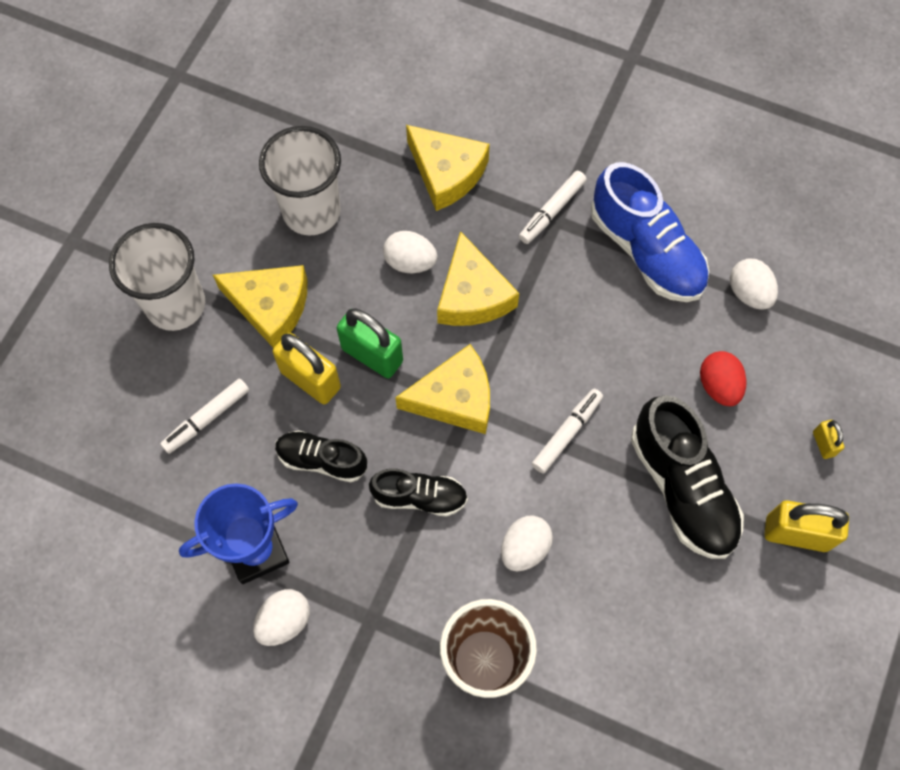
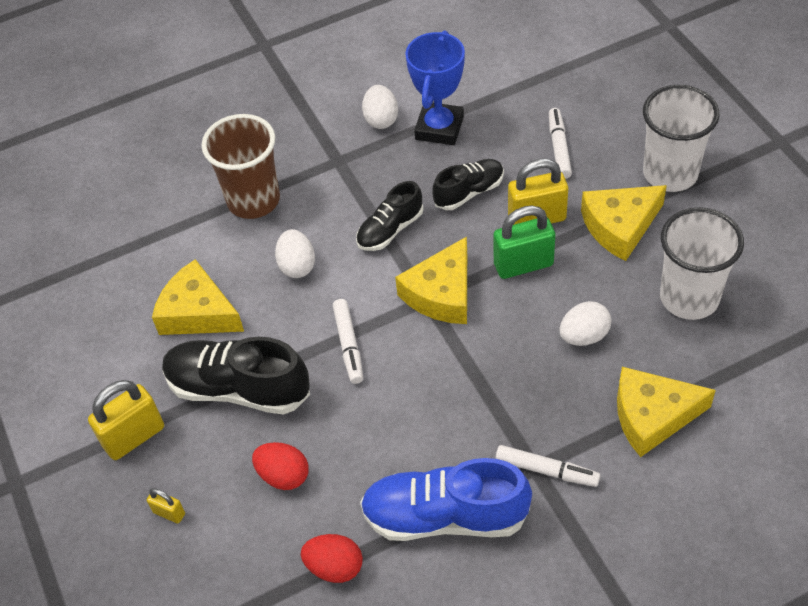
camera: 135 degrees right, 15 degrees down
(472, 295) = (517, 359): yellow cheese -> yellow cheese (198, 312)
(551, 211) = (546, 470): white marker -> white marker turned 120 degrees clockwise
(748, 293) = (335, 567): white egg -> red egg

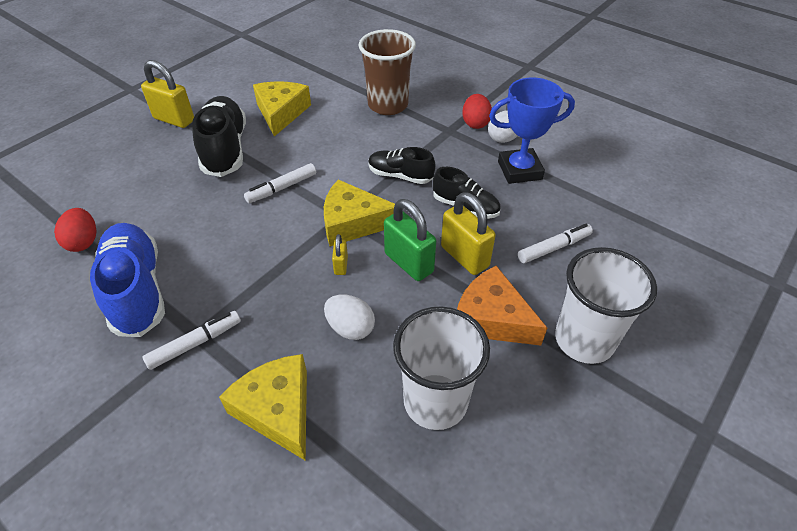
camera: 60 degrees right, 5 degrees down
(169, 513) = (118, 152): yellow padlock -> yellow padlock (341, 265)
(283, 475) = (158, 192): red egg -> red egg (475, 123)
(297, 265) = (342, 141): white egg -> none
(546, 470) = (195, 344): white marker -> white marker turned 120 degrees counterclockwise
(620, 226) = (491, 318): yellow cheese -> orange cheese

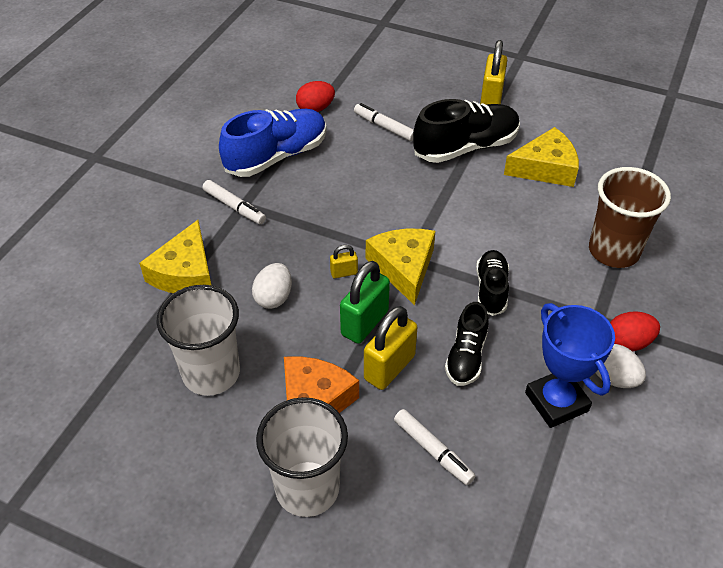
camera: 75 degrees right, 0 degrees up
(277, 410) = (185, 273): yellow cheese -> yellow cheese turned 150 degrees clockwise
(282, 188) = (429, 203): white marker -> white marker (384, 127)

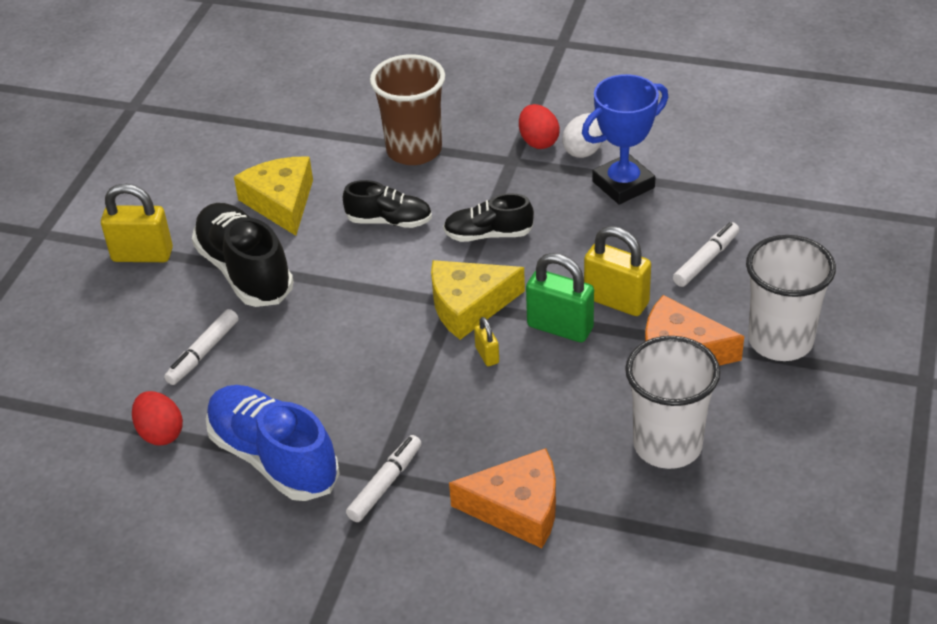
camera: 95 degrees left, 5 degrees down
(185, 273) = (518, 508): yellow cheese -> orange cheese
(274, 297) = (540, 412): white egg -> none
(466, 356) = (585, 246): black shoe -> black shoe (389, 221)

